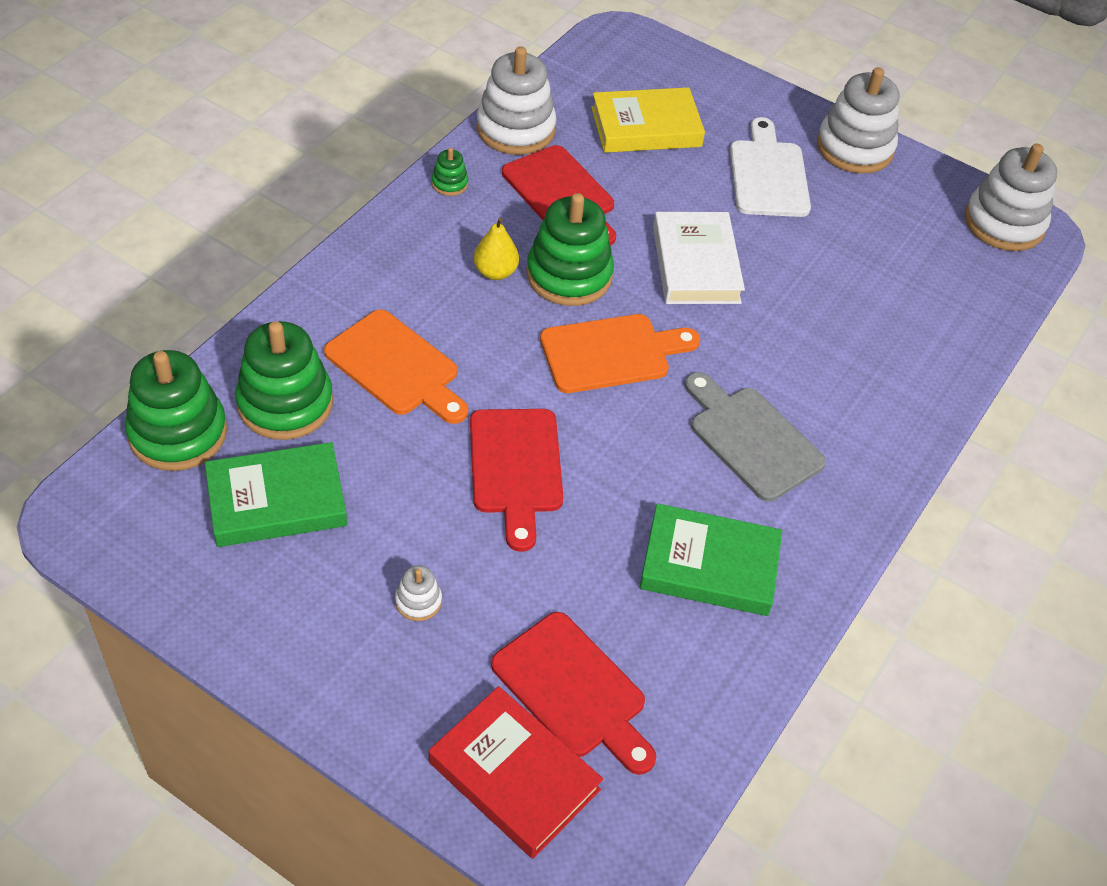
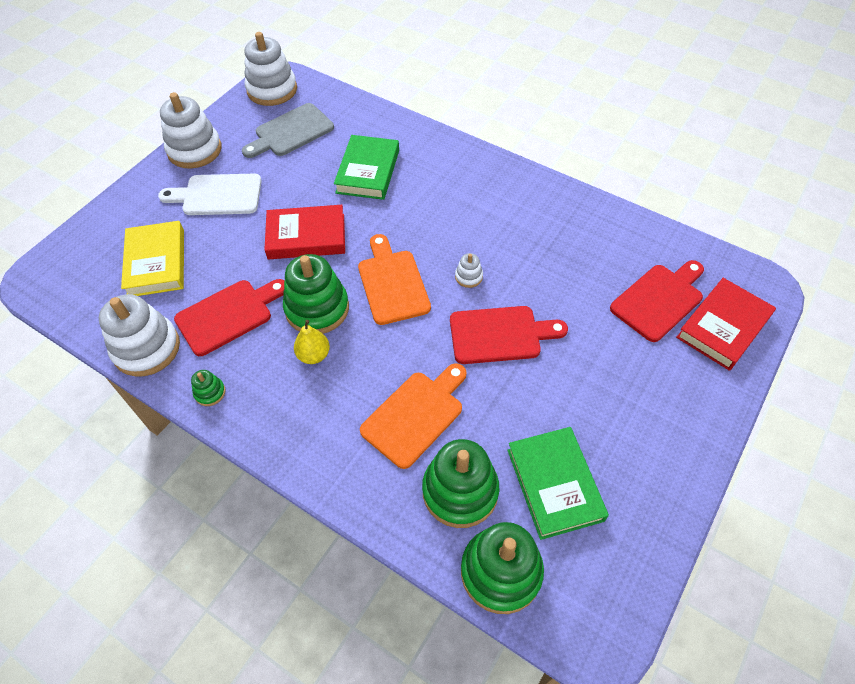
camera: 85 degrees left, 5 degrees up
(418, 601) = (618, 384): white stacking toy -> white stacking toy (468, 277)
(695, 264) = (306, 236): white book -> red book
(709, 566) = (557, 236): green book -> green book (368, 171)
(751, 439) = (458, 213): grey cutting board -> grey cutting board (291, 132)

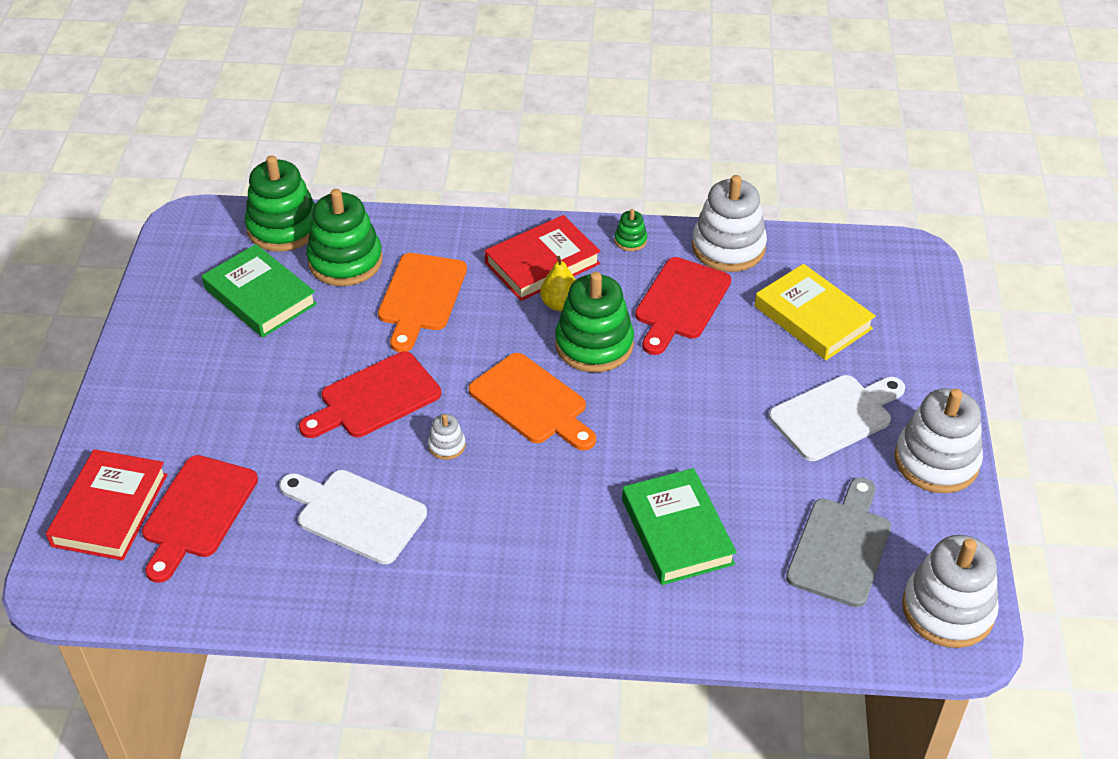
camera: 150 degrees right, 10 degrees down
(306, 236) = (677, 412): red book -> red book (542, 263)
(551, 255) = (356, 514): none -> white cutting board

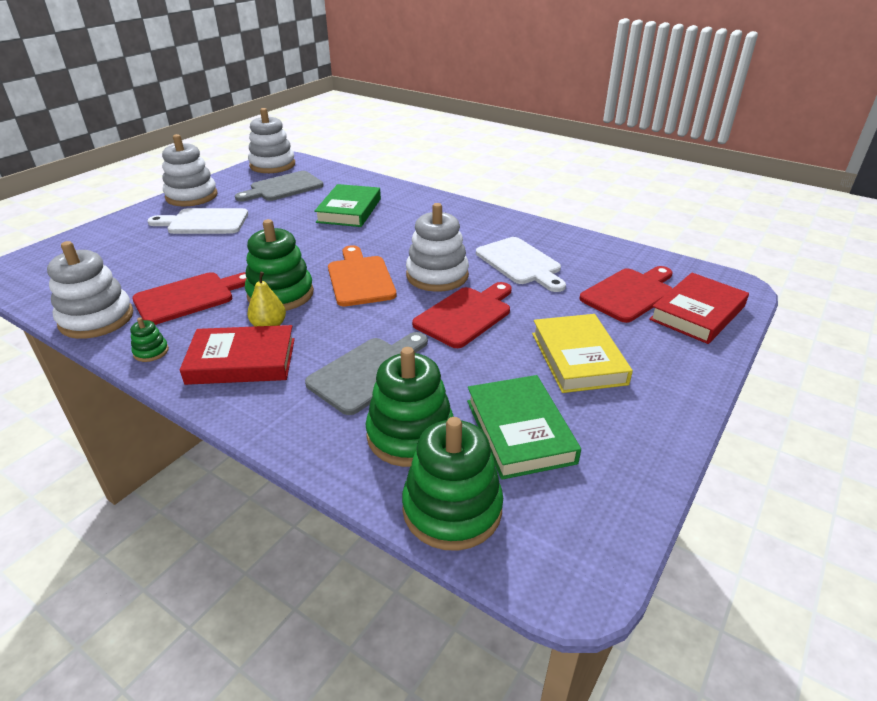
camera: 150 degrees left, 10 degrees down
(374, 398) = (466, 315): red cutting board -> red cutting board turned 45 degrees counterclockwise
(421, 297) = (369, 372): orange cutting board -> grey cutting board
(447, 445) = (437, 275): white stacking toy -> white stacking toy, size x2.24
(812, 317) = (130, 262): yellow book -> yellow book (578, 358)

